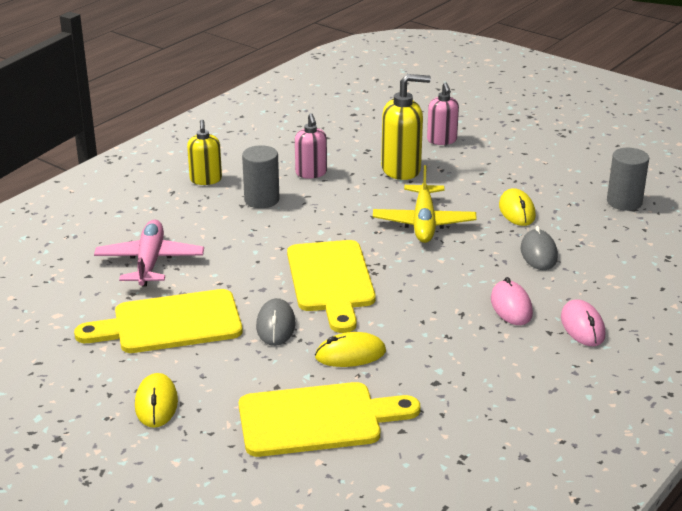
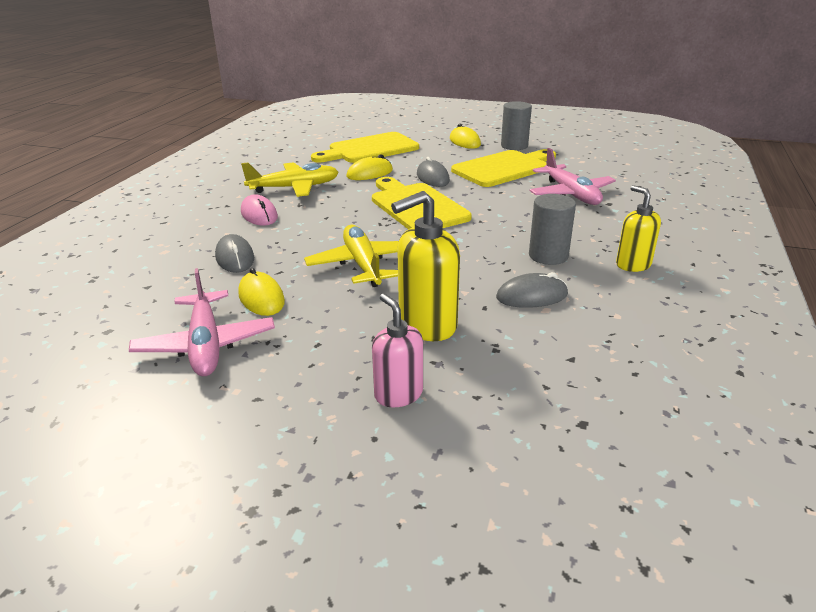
camera: 160 degrees right, 0 degrees up
(311, 173) = (532, 296): pink soap dispenser -> grey mouse
(460, 346) = (294, 188): none -> yellow plane
(558, 186) = (206, 345): none -> pink plane
(582, 326) = (199, 212): pink mouse -> none
(624, 202) = (117, 338): grey cylinder -> grey cylinder (514, 146)

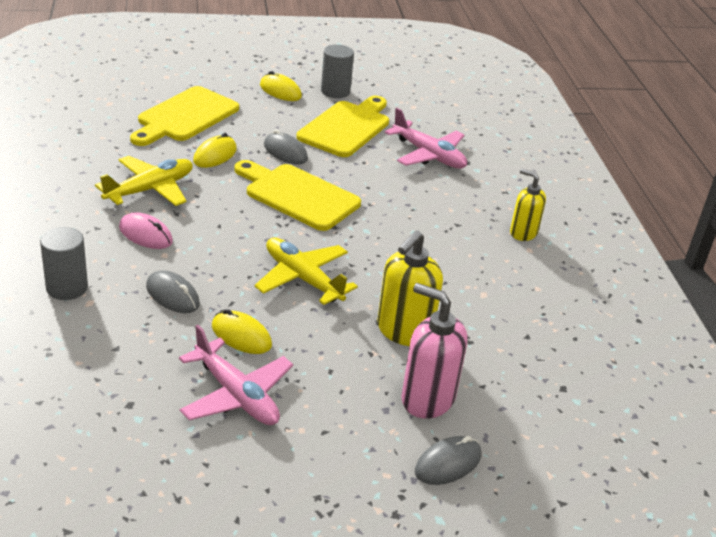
camera: 30 degrees left, 5 degrees up
(398, 394) = (427, 399): pink soap dispenser -> pink soap dispenser, size x1.55
(532, 296) = (465, 283): grey mouse -> grey mouse (448, 463)
(548, 256) = (453, 236): grey cylinder -> grey cylinder (67, 288)

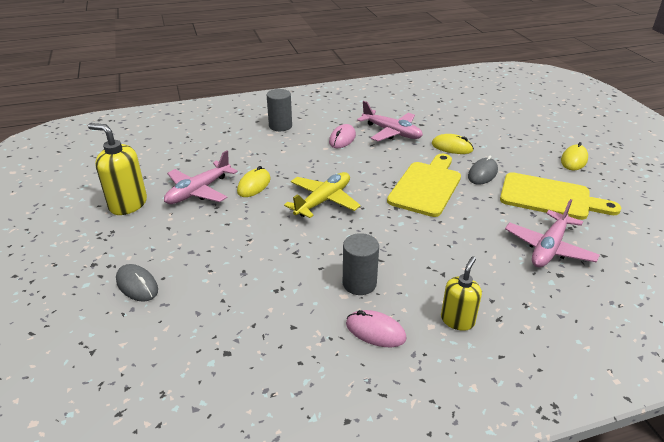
camera: 85 degrees right, 0 degrees up
(150, 189) = (392, 132): yellow plane -> pink plane
(172, 295) = (285, 157): grey mouse -> none
(185, 116) = (492, 129): yellow cutting board -> none
(335, 91) = (606, 185): grey cylinder -> grey cylinder (359, 283)
(404, 331) = (278, 253): yellow soap dispenser -> yellow soap dispenser (128, 204)
(427, 399) = (203, 270): pink soap dispenser -> none
(535, 283) = (375, 331): none -> pink mouse

